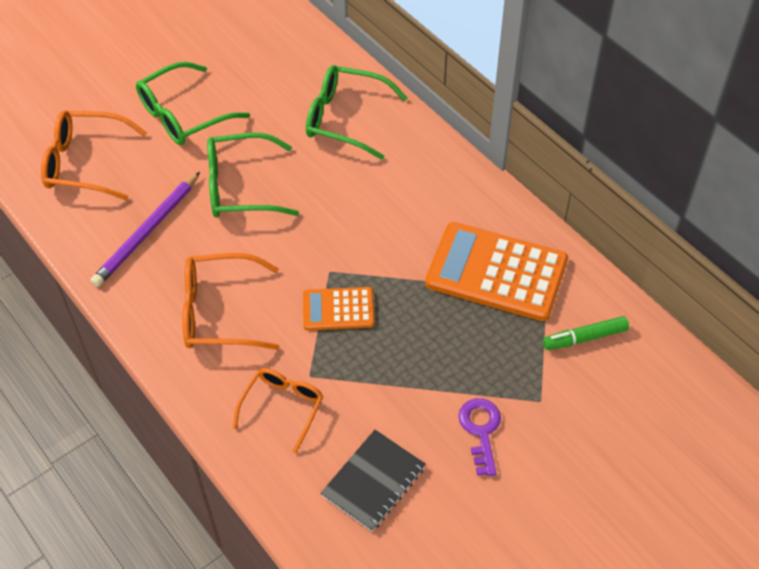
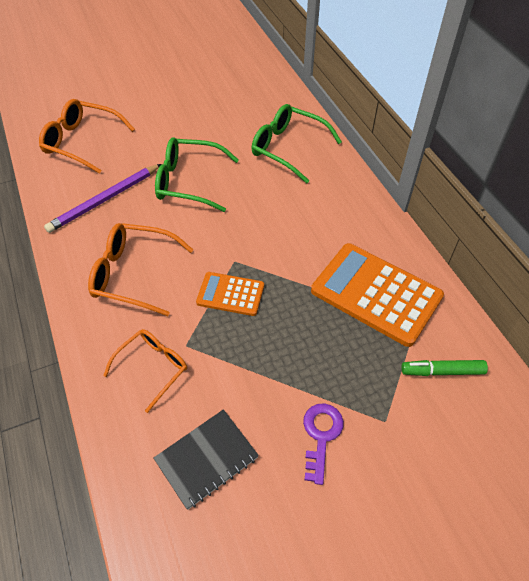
camera: 15 degrees right, 0 degrees up
(183, 115) = (167, 123): green glasses -> none

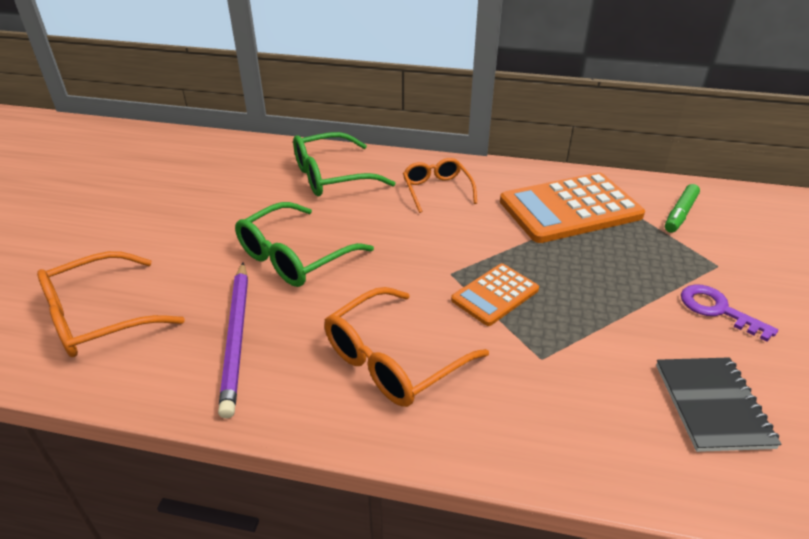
camera: 55 degrees left, 15 degrees down
(152, 368) = (556, 400): orange glasses -> orange glasses (437, 190)

